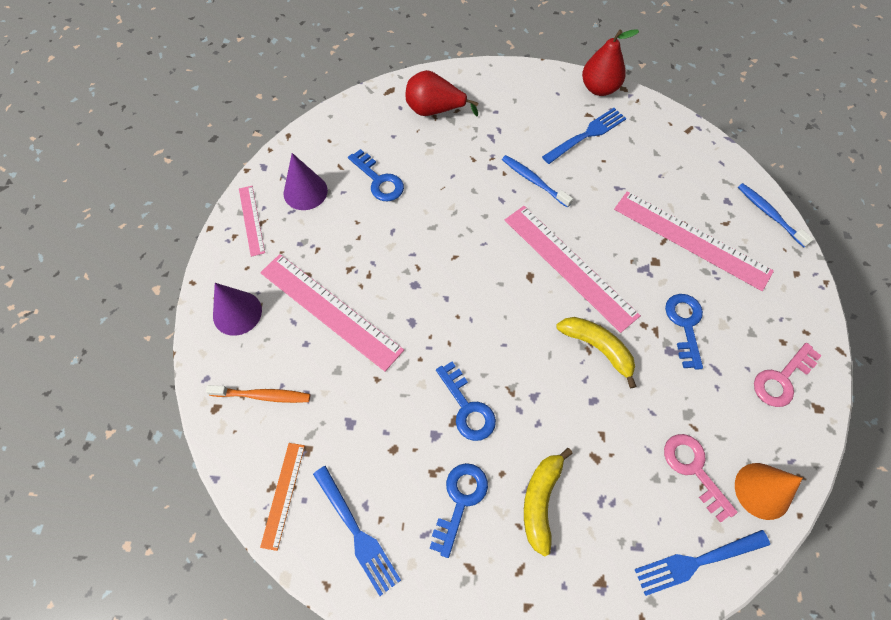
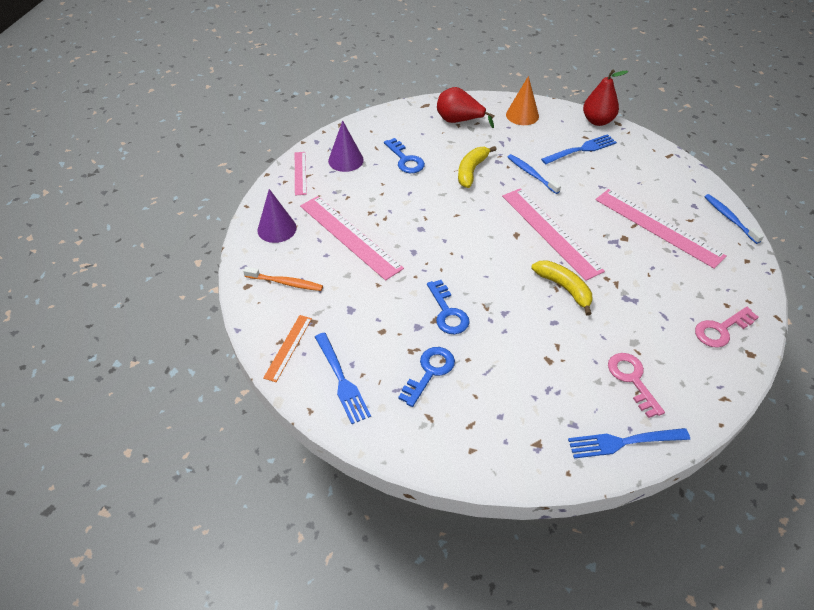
camera: 10 degrees right, 15 degrees down
(541, 501) = (497, 382): yellow banana -> yellow banana (471, 171)
(685, 325) = (642, 282): blue key -> none
(762, 490) = (690, 403): orange cone -> orange cone (522, 115)

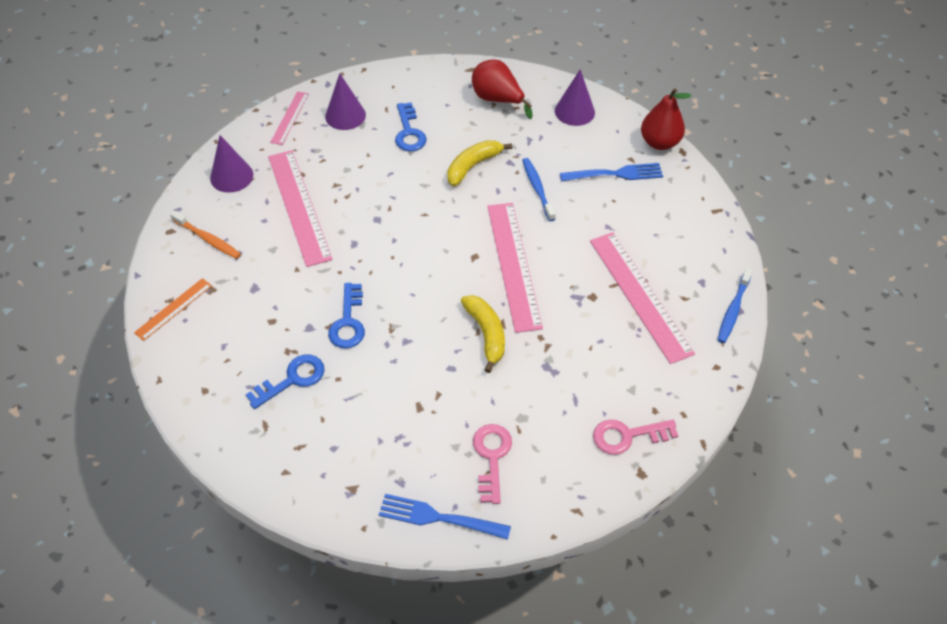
camera: 20 degrees right, 5 degrees up
(341, 379) = (204, 358): blue fork -> none
(522, 115) = (574, 111): orange cone -> purple cone
(729, 218) = (733, 310): blue toothbrush -> blue toothbrush turned 150 degrees counterclockwise

